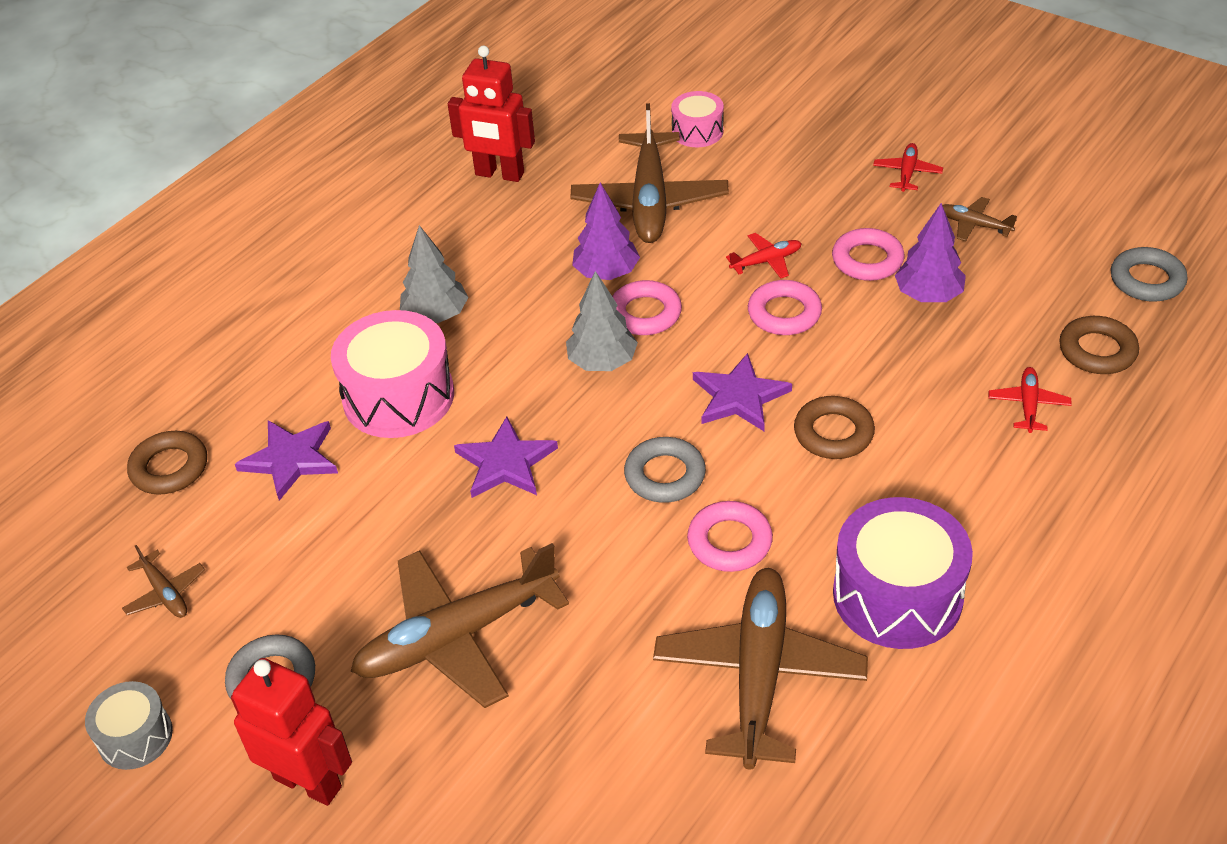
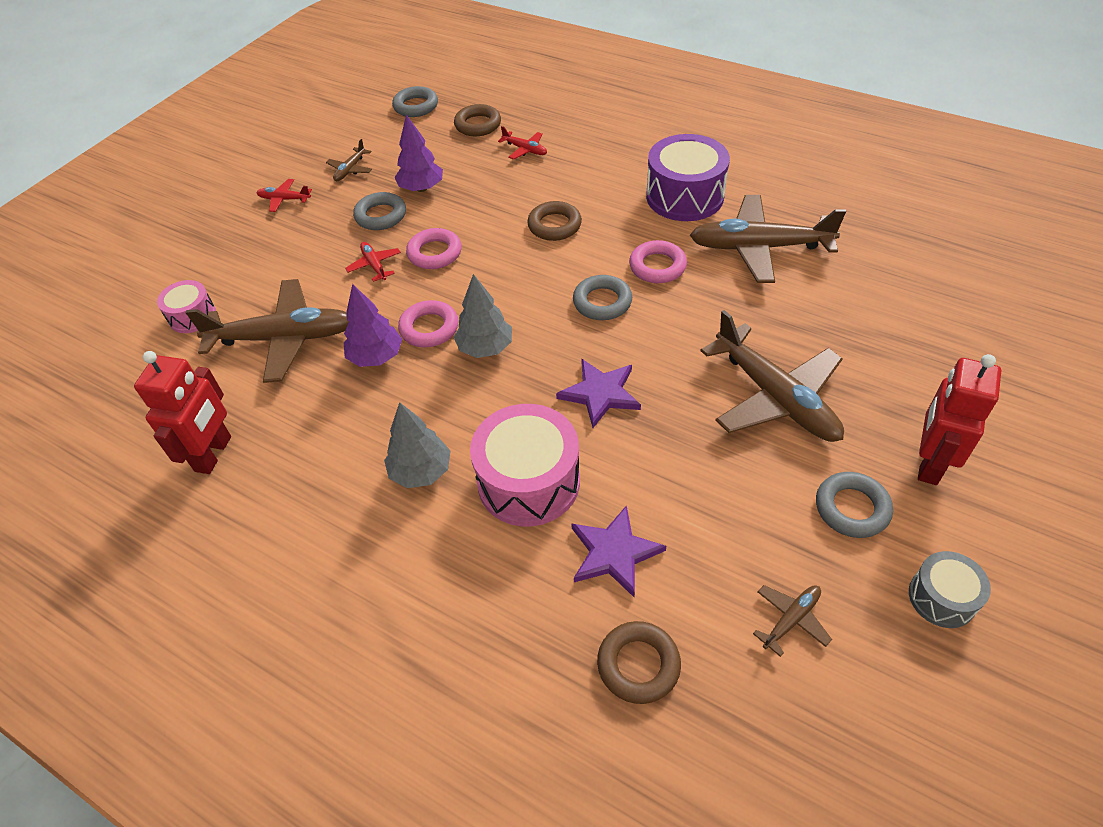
camera: 95 degrees left, 5 degrees up
(739, 396) = (521, 270): purple star -> none
(867, 260) = (381, 216): pink ring -> grey ring
(1028, 405) = (525, 149): red plane -> red plane turned 150 degrees counterclockwise

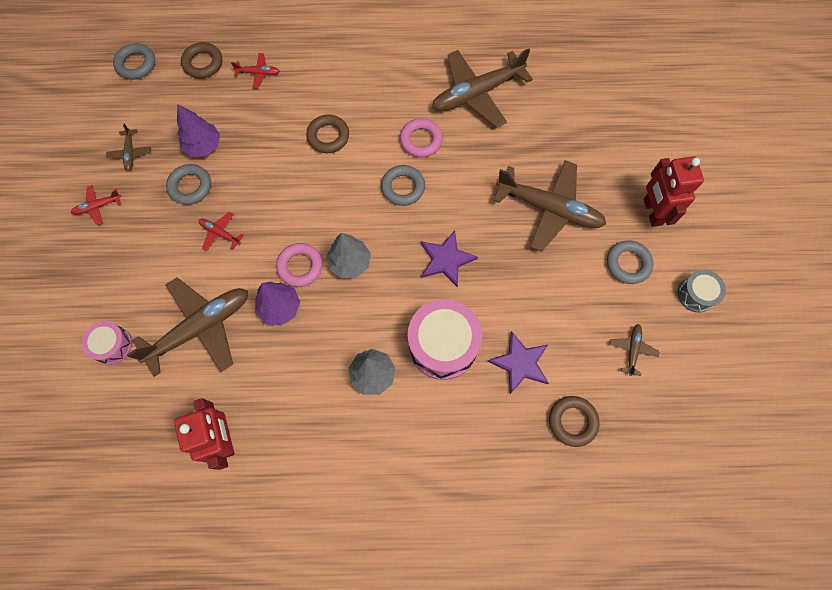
camera: 35 degrees left, 20 degrees up
(434, 253) = (257, 201): pink ring -> none
(684, 196) = (403, 69): purple drum -> none

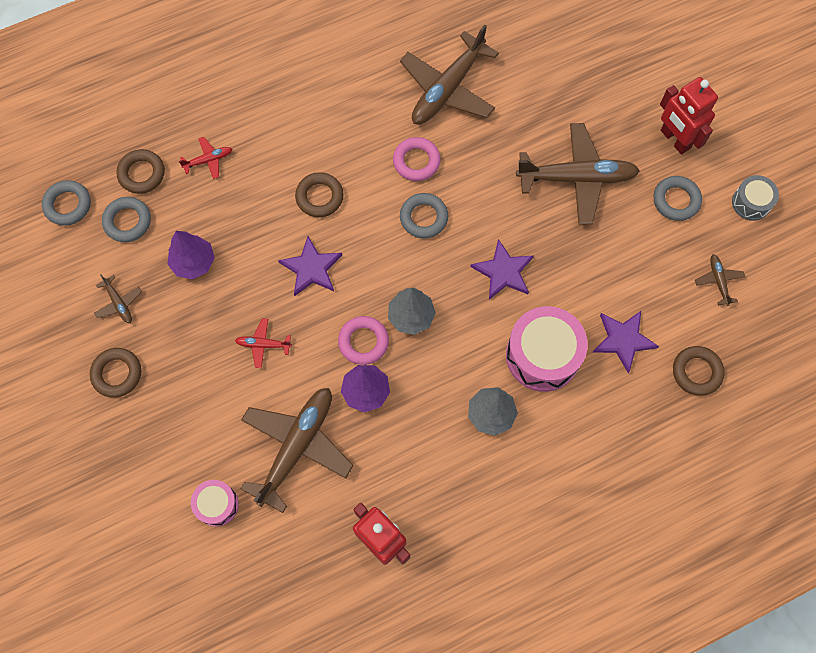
camera: 25 degrees left, 0 degrees up
(98, 206) = (117, 374): red plane -> brown ring
(190, 186) = (204, 310): grey ring -> grey ring (127, 221)
(291, 189) = (311, 268): none -> purple star

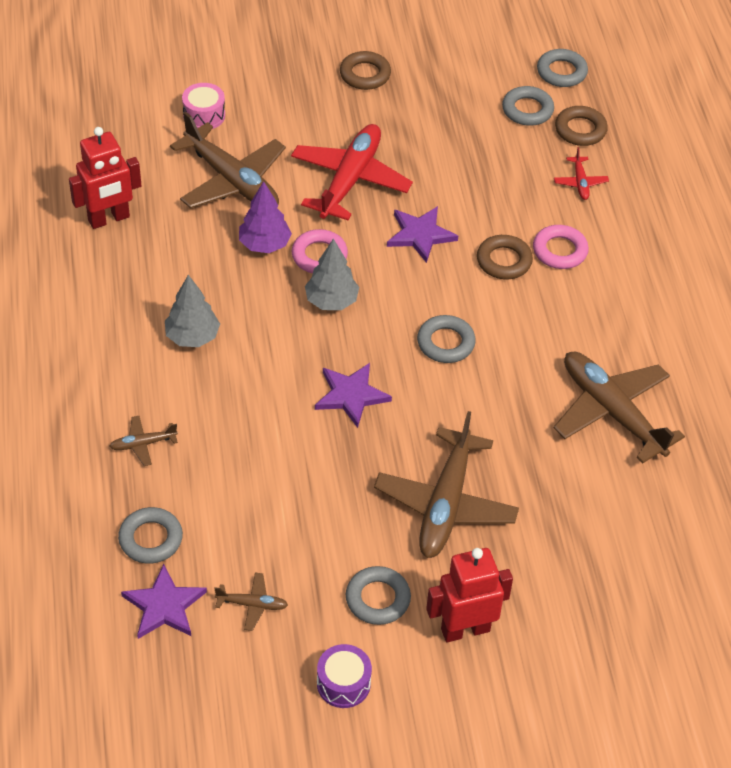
camera: 105 degrees right, 20 degrees down
(119, 303) = (439, 88): brown plane -> brown plane (143, 444)
(193, 262) = (462, 148): purple tree -> none
(263, 344) = (350, 180): red plane -> red plane, size x2.27
(416, 161) = (521, 355): pink ring -> pink ring (559, 251)
(542, 355) = (236, 400): pink drum -> none
(623, 340) = (221, 481): purple star -> purple star (164, 605)
(696, 372) = (151, 539): brown ring -> grey ring
(751, 203) = (343, 683): grey drum -> purple drum

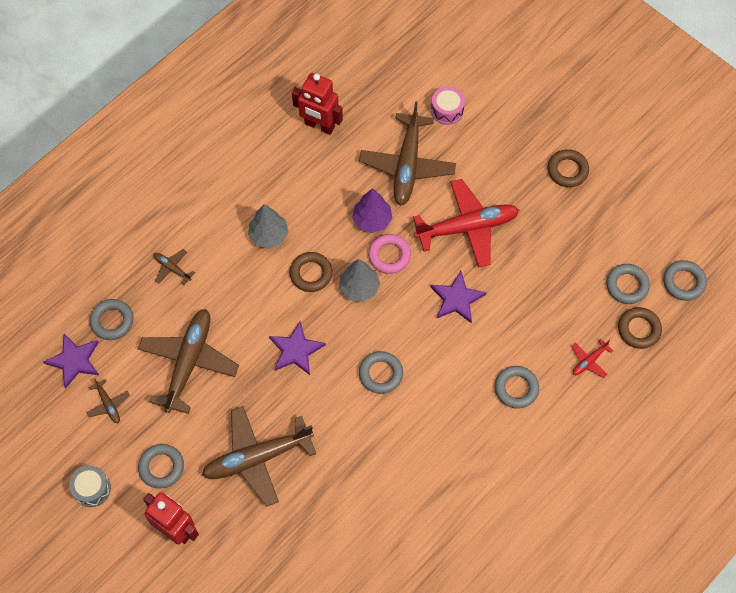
camera: 55 degrees right, 15 degrees up
(343, 683) = (92, 489): purple drum -> grey drum
(504, 261) = (477, 361): brown ring -> brown ring (311, 274)
(559, 251) = (516, 388): pink ring -> grey ring
(612, 412) = (406, 507): brown plane -> brown plane (189, 363)

